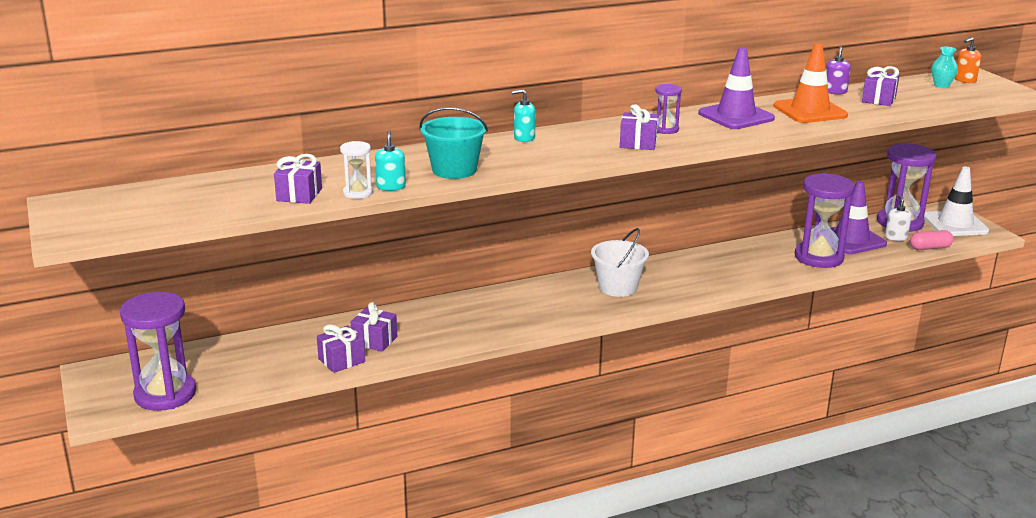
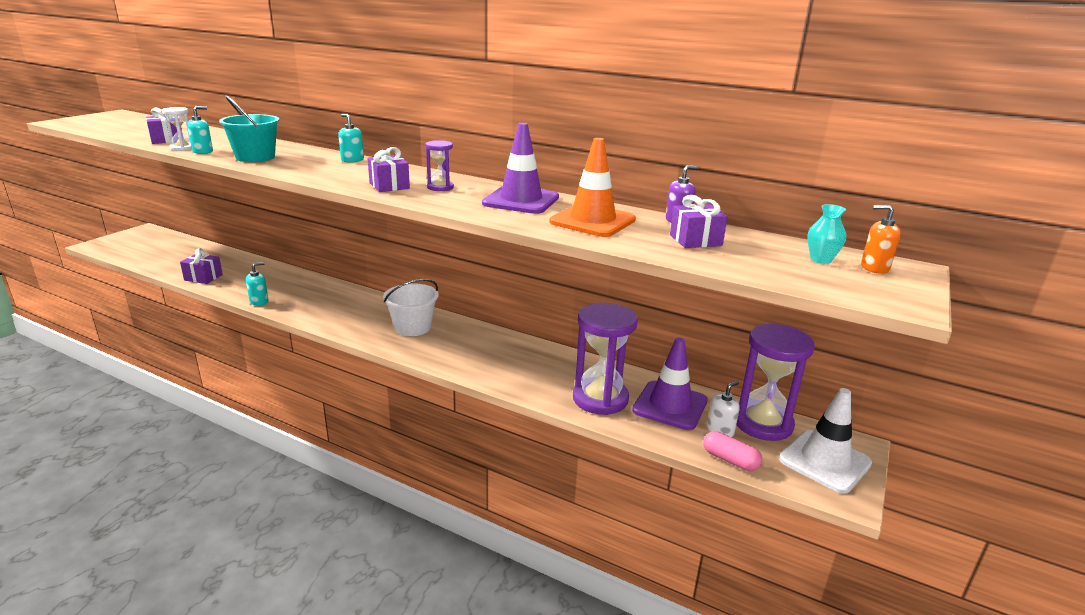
camera: 50 degrees right, 0 degrees up
(165, 394) = (127, 251): purple hourglass -> none
(374, 340) = (240, 278): purple gift -> none
(459, 343) = (259, 301): none -> turquoise soap dispenser

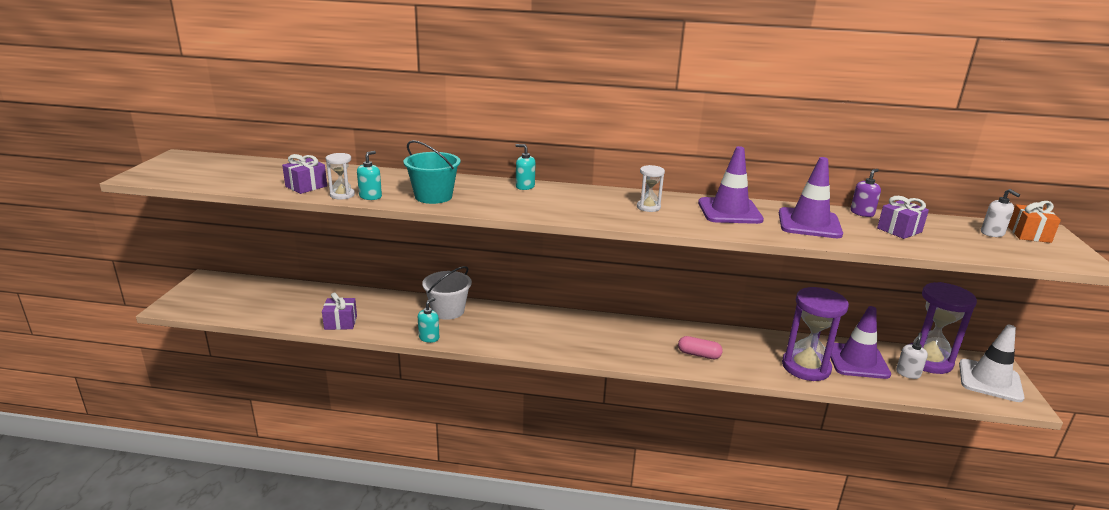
camera: 20 degrees left, 0 degrees up
(389, 186) = (606, 212): purple gift -> none
(412, 327) = (597, 335): white bucket -> white bucket (448, 311)
(440, 187) = (648, 207): purple hourglass -> white hourglass
(592, 221) = (809, 224): orange traffic cone -> purple traffic cone
(730, 460) = (935, 395): pink capsule -> pink capsule (699, 354)
(821, 260) = (992, 233): turquoise vase -> white soap dispenser
(874, 268) = (1029, 234): orange soap dispenser -> orange gift

